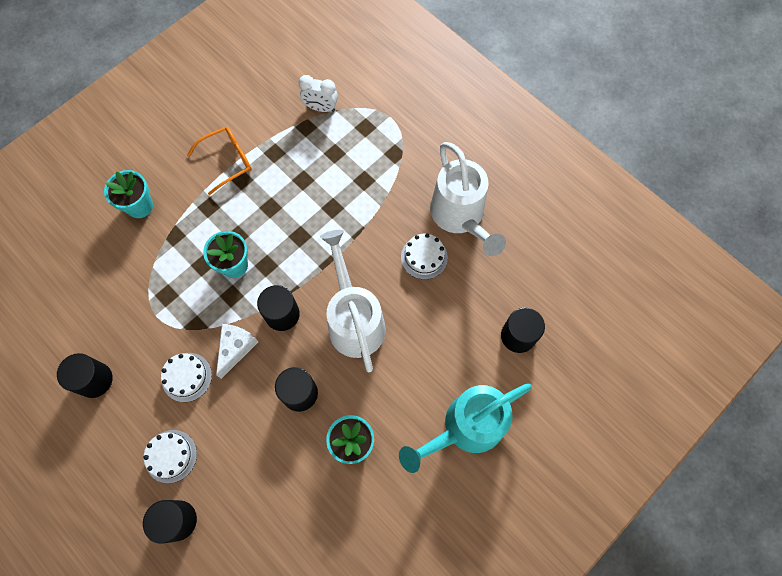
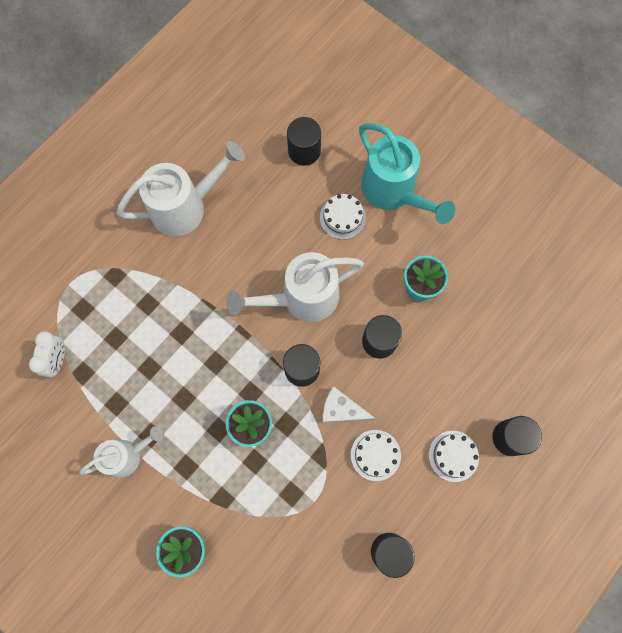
camera: 95 degrees left, 5 degrees up
(227, 161) = (128, 455): orange glasses -> white watering can
(424, 257) = (231, 238): white cake -> white cake (342, 217)

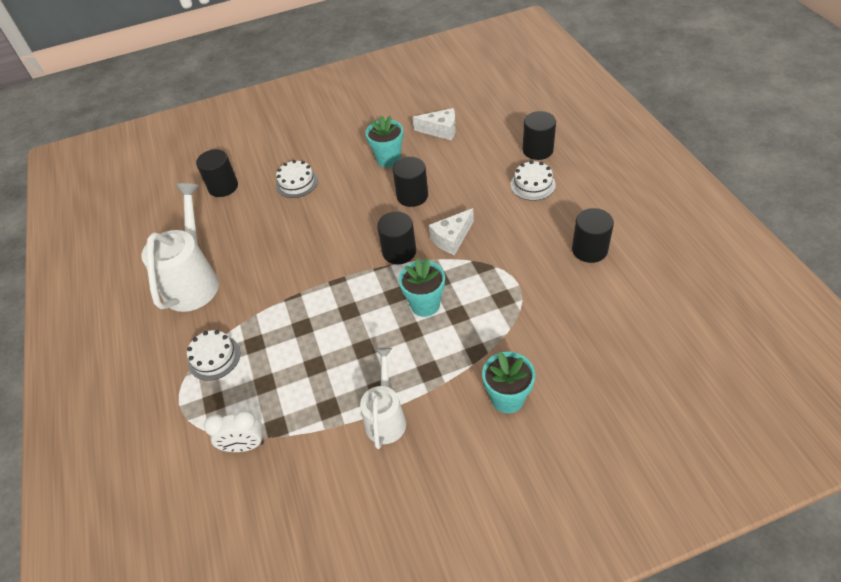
camera: 55 degrees left, 25 degrees down
(57, 360) = (245, 446): white clock -> white clock turned 135 degrees clockwise
(301, 298) = (340, 231): white watering can -> none
(375, 455) = (503, 230): white cake -> white cake (214, 357)
(393, 192) = (303, 148): turquoise watering can -> none
(490, 318) = (440, 130): none -> white cheese

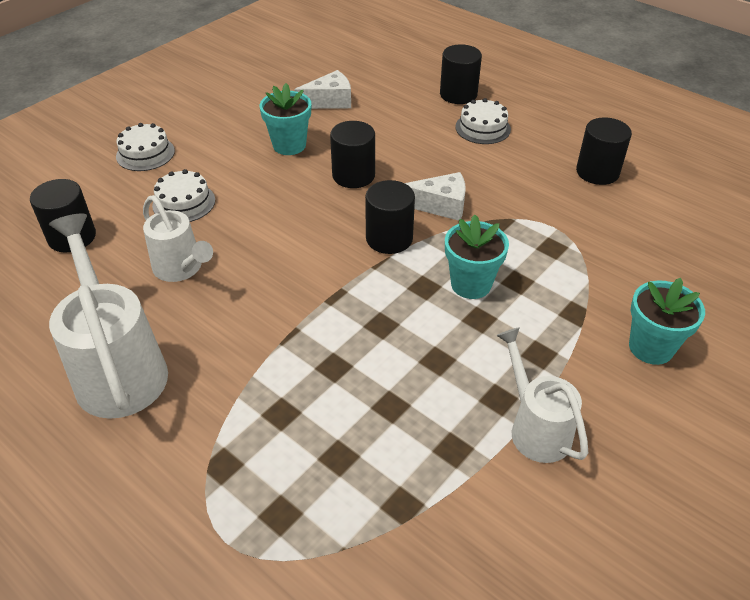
camera: 35 degrees left, 5 degrees down
(214, 357) = (233, 455): white cake -> white cake (145, 153)
(245, 446) = (377, 551): white clock -> none
(265, 229) = (181, 269): none -> white watering can
(452, 238) = (440, 205): white cheese -> white cheese turned 105 degrees counterclockwise

